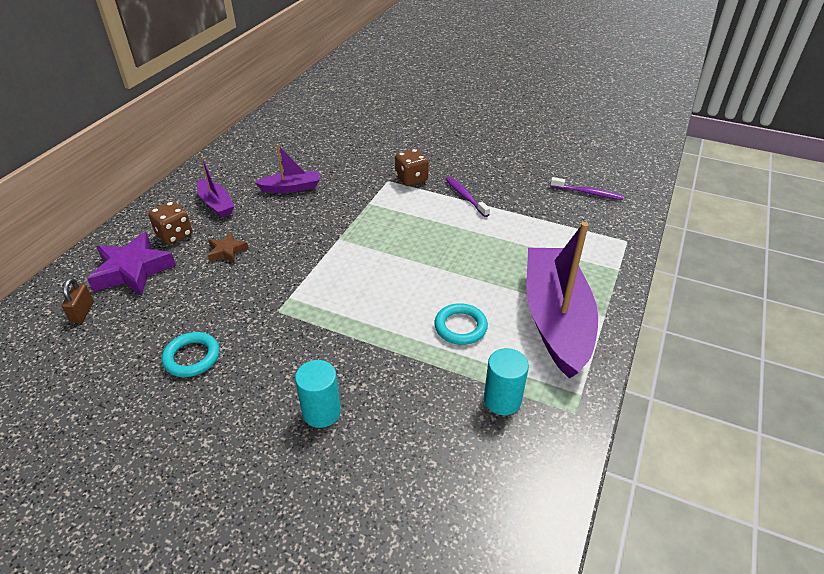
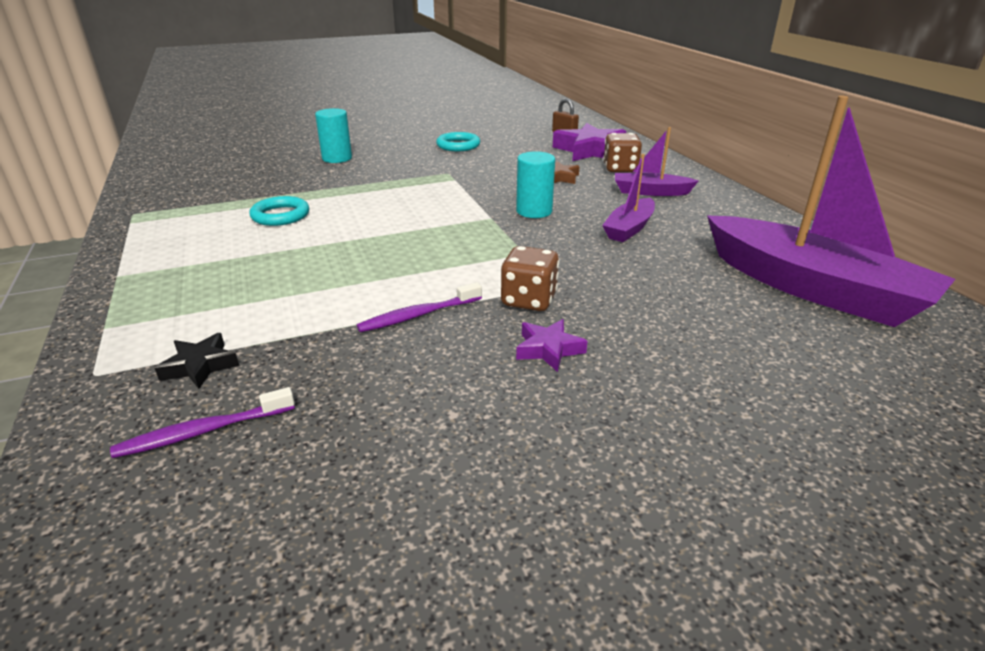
camera: 135 degrees right, 10 degrees down
(438, 159) = (548, 349): none -> purple star
(465, 197) = (419, 315): purple toothbrush -> purple toothbrush turned 135 degrees clockwise
(502, 400) = (204, 199): turquoise cylinder -> turquoise cylinder (534, 211)
(555, 319) = (180, 253): purple boat -> purple boat (812, 288)
(578, 221) = (200, 366): none -> black star

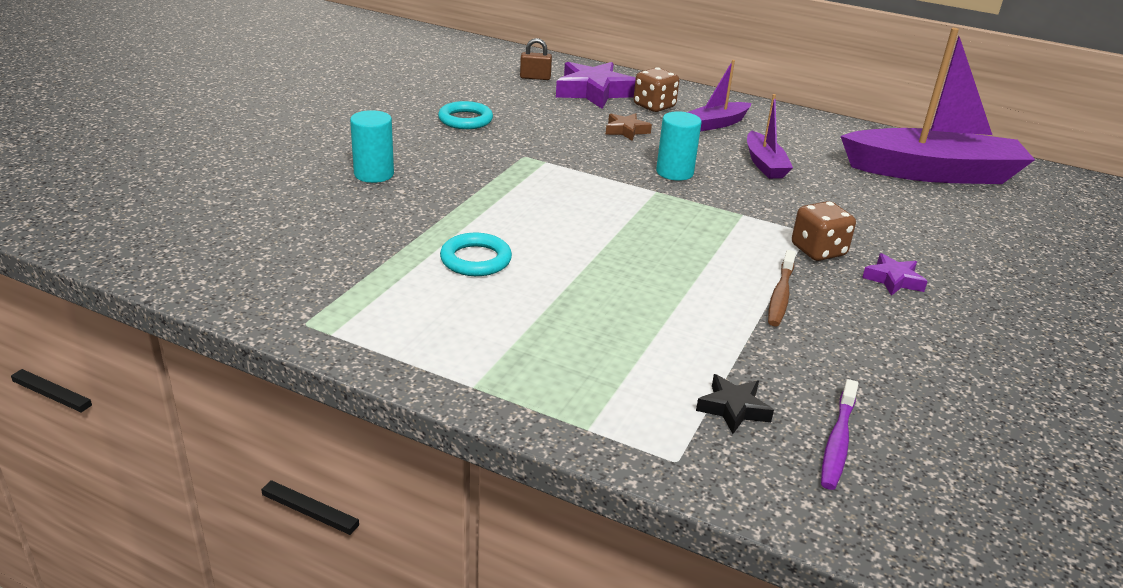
camera: 45 degrees left, 0 degrees up
(419, 315) = (780, 295): purple toothbrush -> brown toothbrush

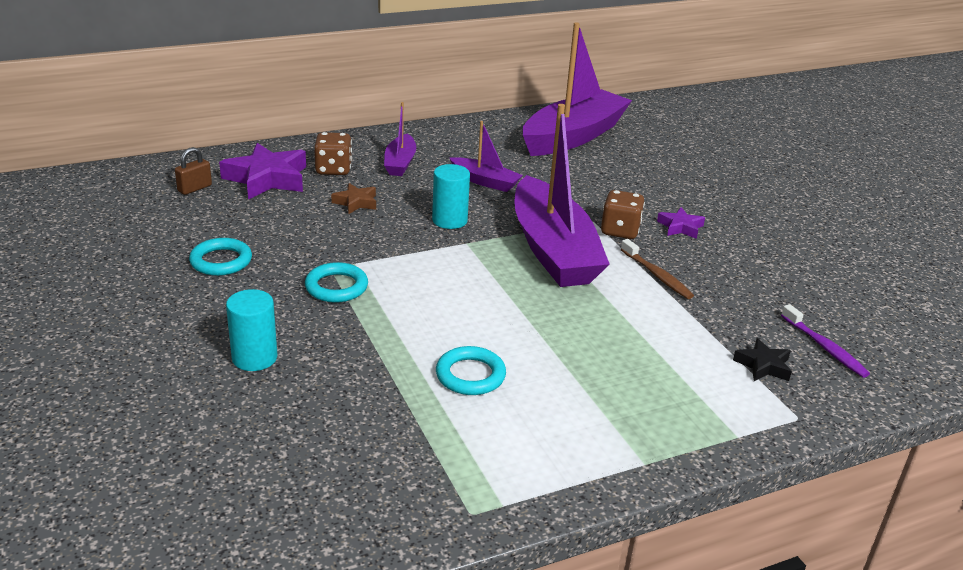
camera: 50 degrees left, 0 degrees up
(503, 167) = (336, 287): none -> turquoise ring
(720, 230) = (553, 250): none -> purple boat

